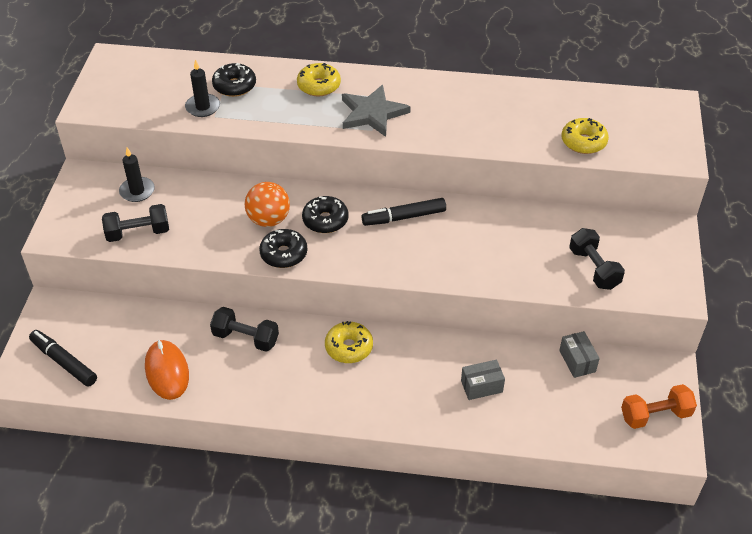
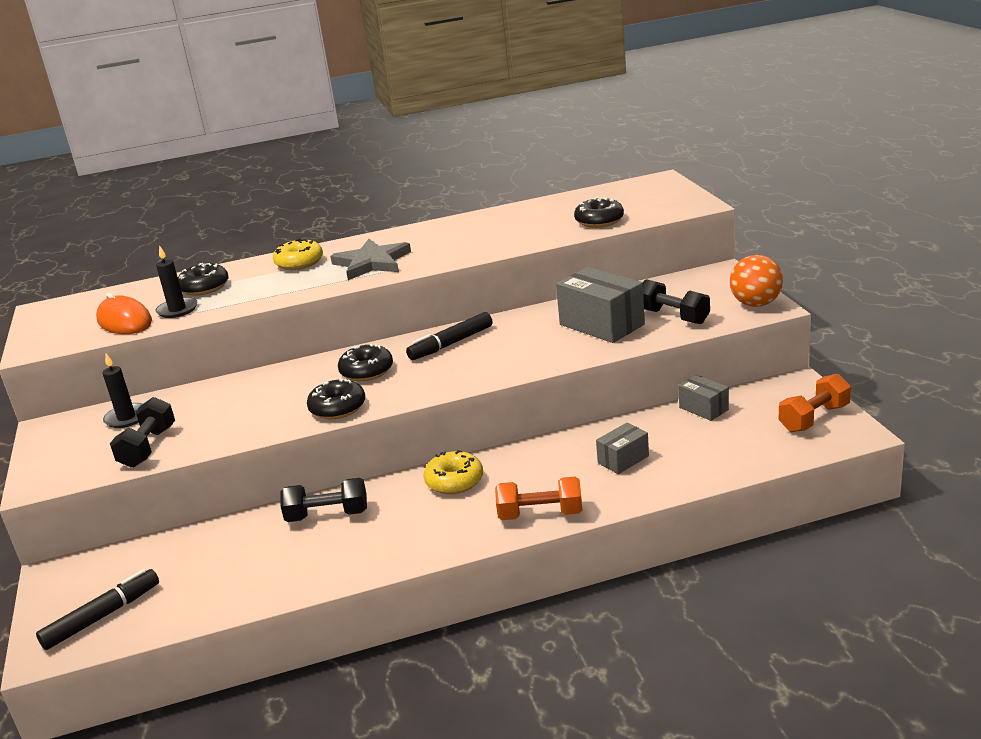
camera: 20 degrees left, 20 degrees down
(64, 362) = (102, 616): black marker -> black marker turned 120 degrees clockwise
(138, 233) = (148, 447): black dumbbell -> black dumbbell turned 45 degrees counterclockwise
(167, 371) = (246, 576): orange mouse -> orange mouse (124, 321)
(268, 220) = (301, 390): orange ball -> orange ball (756, 304)
(389, 413) = (540, 514): none -> orange dumbbell
(531, 250) = (601, 324): none -> grey box
(583, 142) = (599, 221): yellow donut -> black donut

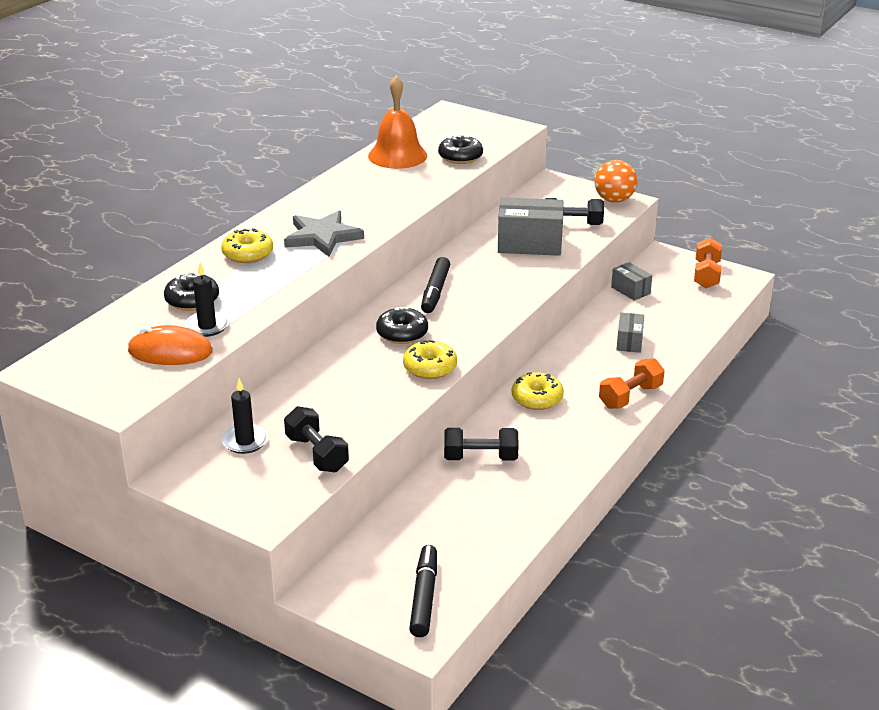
camera: 45 degrees left, 5 degrees up
(327, 515) = (480, 458): black dumbbell -> black dumbbell turned 45 degrees clockwise
(338, 408) = (430, 368): black donut -> yellow donut
(548, 209) = (397, 155): none -> orange bell
(703, 408) = (630, 290): grey box -> grey box turned 45 degrees clockwise

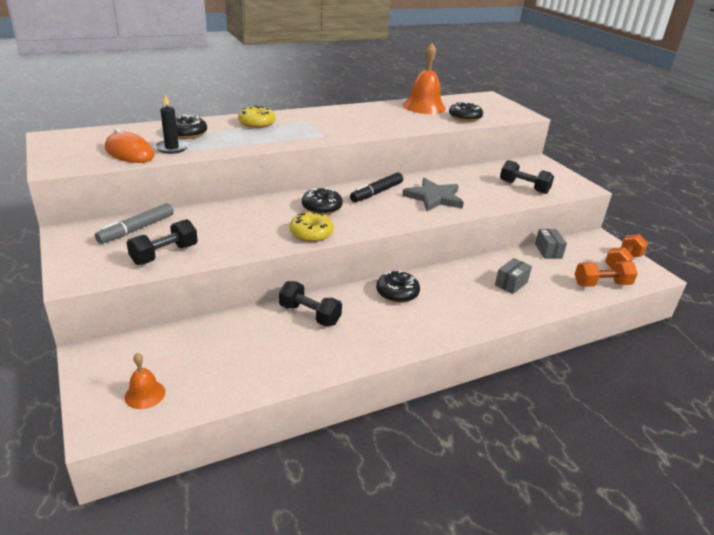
camera: 30 degrees right, 0 degrees up
(245, 441) = (137, 229): black candle -> grey marker
(317, 454) = (164, 254): black dumbbell -> black dumbbell turned 45 degrees clockwise
(322, 237) = (314, 129): grey star -> grey star (434, 198)
(424, 597) = (145, 394): black marker -> orange bell
(529, 244) = (478, 188): grey box -> none
(537, 399) = (397, 293): yellow donut -> black donut
(614, 200) = (573, 184): orange ball -> none
(630, 396) = (471, 321): orange dumbbell -> orange dumbbell (602, 284)

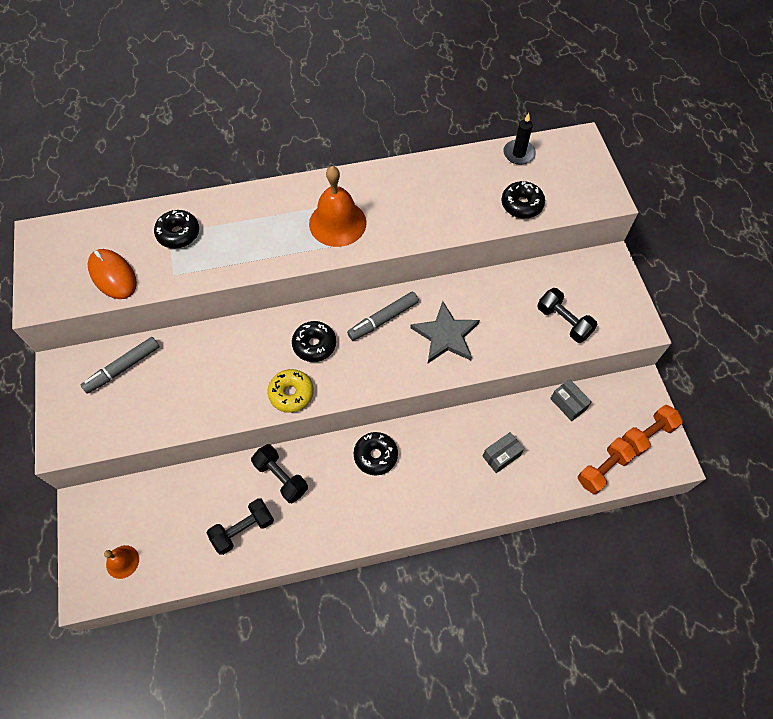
camera: 15 degrees right, 30 degrees up
(164, 254) = (144, 415): black dumbbell -> black dumbbell (243, 529)
(172, 148) = (157, 267): black candle -> black candle (518, 154)
(257, 123) = (260, 210): yellow donut -> none
(376, 193) = (383, 319): black marker -> grey marker
(424, 106) = (479, 170): orange bell -> orange bell (337, 223)
(548, 251) = (568, 404): grey box -> grey box turned 45 degrees counterclockwise
(602, 284) = (603, 470): orange dumbbell -> orange dumbbell turned 45 degrees counterclockwise

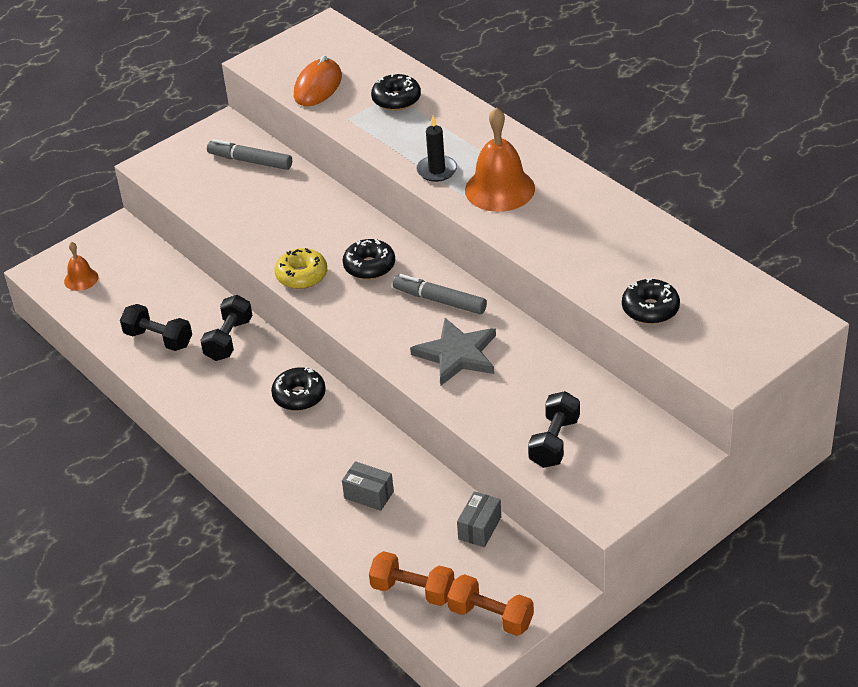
camera: 65 degrees right, 20 degrees down
(518, 154) = (727, 279): black candle -> black candle (437, 170)

